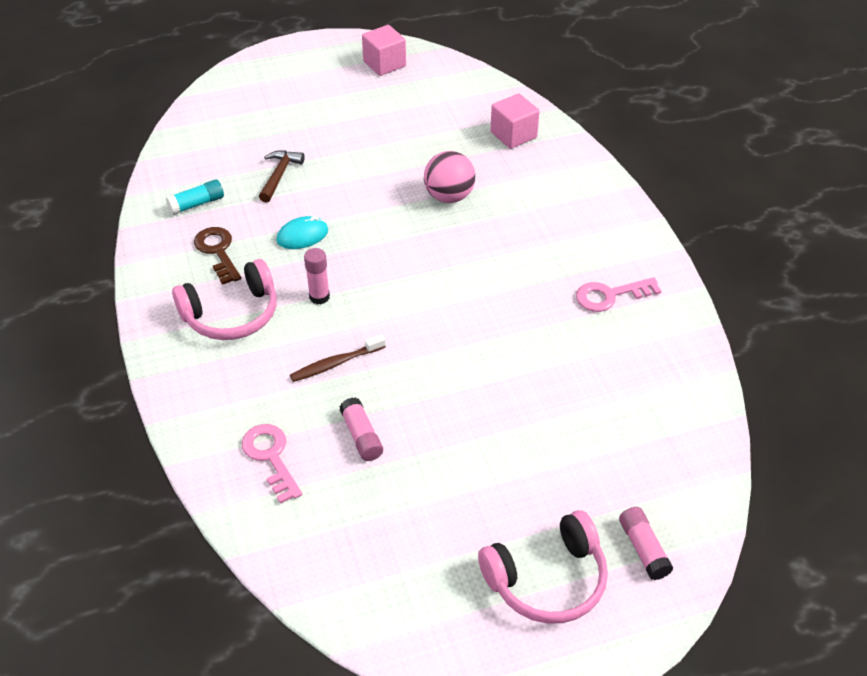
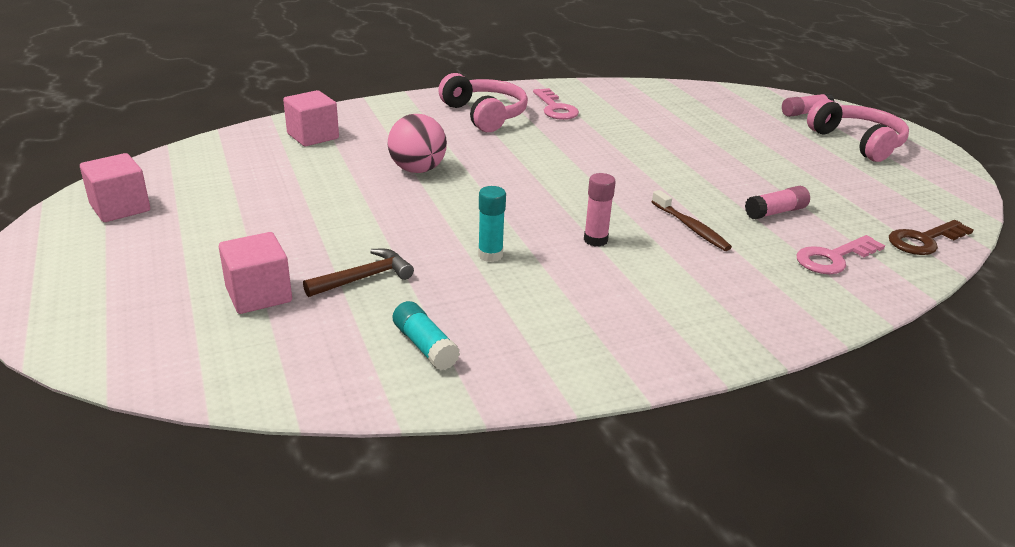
camera: 95 degrees left, 15 degrees down
(218, 251) = (529, 317): brown key -> brown key (924, 240)
(232, 314) = (642, 297): pink headphones -> pink headphones (484, 115)
(266, 133) = (259, 295): none -> pink cube
(279, 175) = (364, 278): brown hammer -> brown hammer turned 135 degrees clockwise
(302, 236) = (490, 255): turquoise mouse -> turquoise glue stick

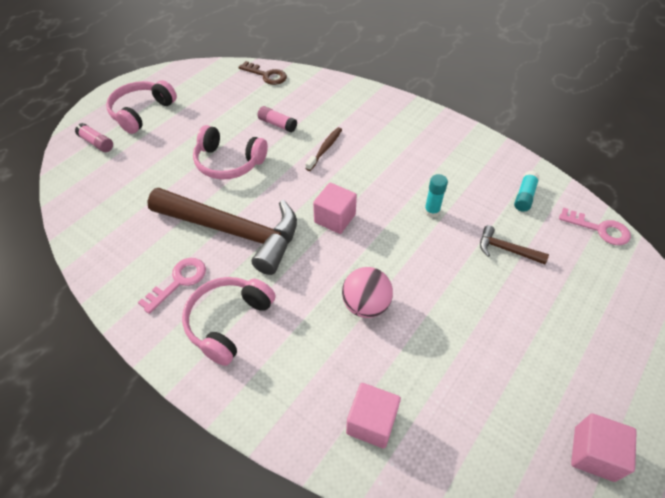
camera: 120 degrees left, 20 degrees up
(259, 295) = (567, 283): pink cube -> pink cube (335, 218)
(592, 141) = (233, 232): none -> brown hammer
(595, 240) = (374, 178): pink glue stick -> none
(713, 164) = (229, 162): none -> pink headphones
(833, 258) = (312, 98): pink key -> pink key (599, 229)

